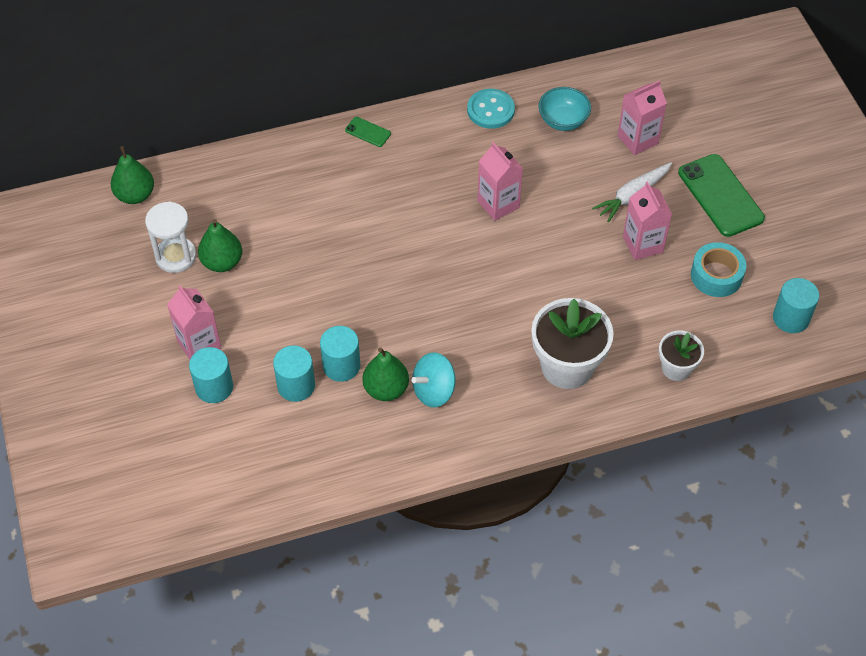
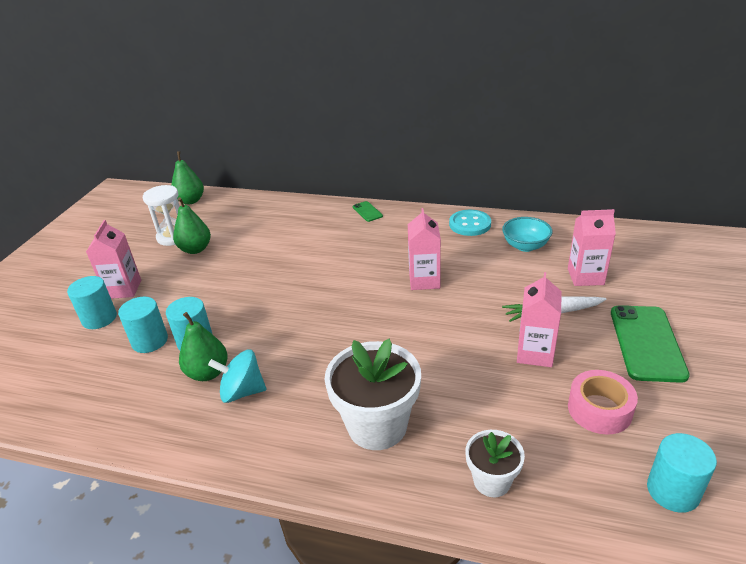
camera: 35 degrees right, 20 degrees down
(716, 275) = (599, 409): turquoise tape -> pink tape

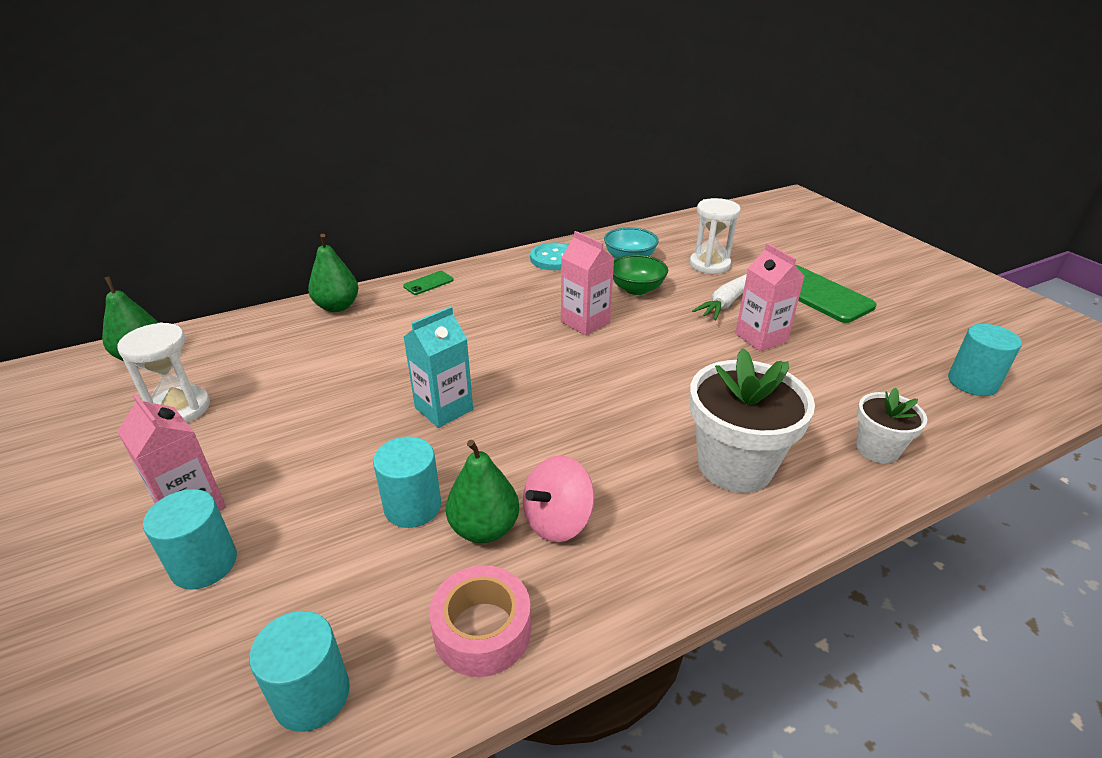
camera: 45 degrees left, 0 degrees up
(150, 341) = (341, 543): turquoise cylinder -> turquoise cylinder (312, 695)
(195, 249) = (244, 408): green pear -> green pear (337, 306)
(242, 391) = (557, 521): turquoise spinning top -> pink spinning top
(274, 296) = (444, 408): none -> turquoise carton
(367, 211) = (428, 283): green phone -> green phone turned 60 degrees counterclockwise
(495, 272) = (636, 289): none -> green bowl
(585, 276) = (709, 264): pink carton -> white hourglass
(599, 409) = (859, 354): pink tape -> pink tape (482, 630)

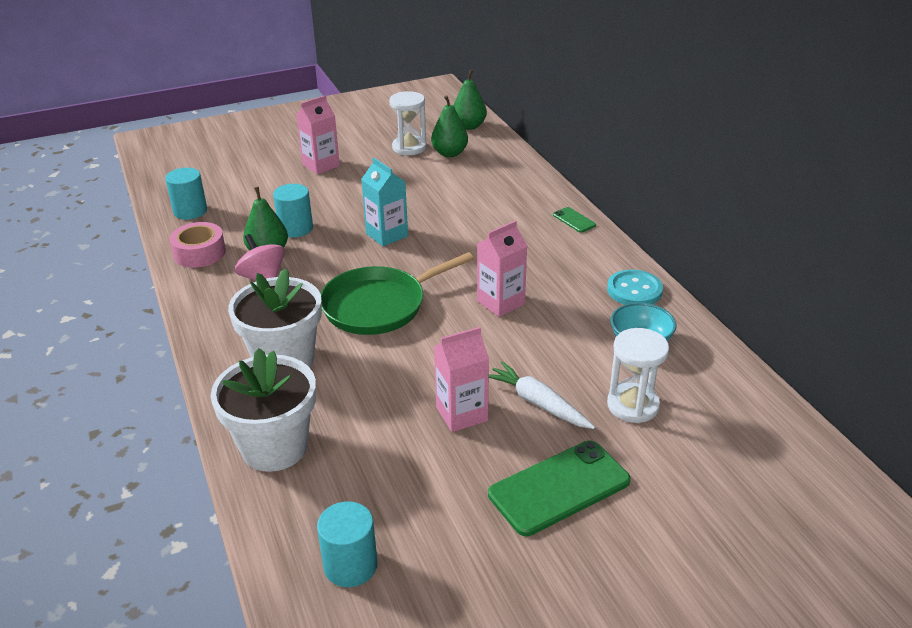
camera: 95 degrees right, 0 degrees up
(204, 564) = (279, 175): turquoise cylinder -> none
(337, 306) = (532, 183): green pear -> green pear (449, 153)
(606, 401) = (378, 306): none -> green pan
(636, 289) = (567, 340): green bowl -> none
(877, 449) = (274, 447): white flower pot -> white flower pot, size x1.79

